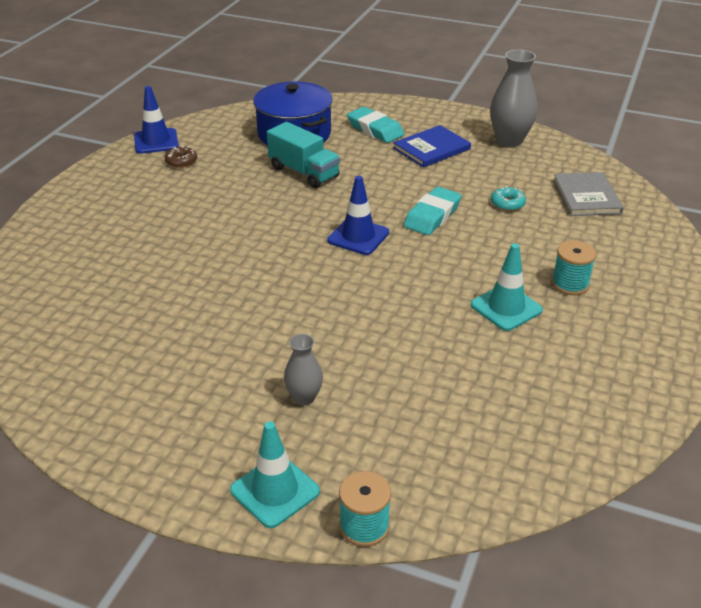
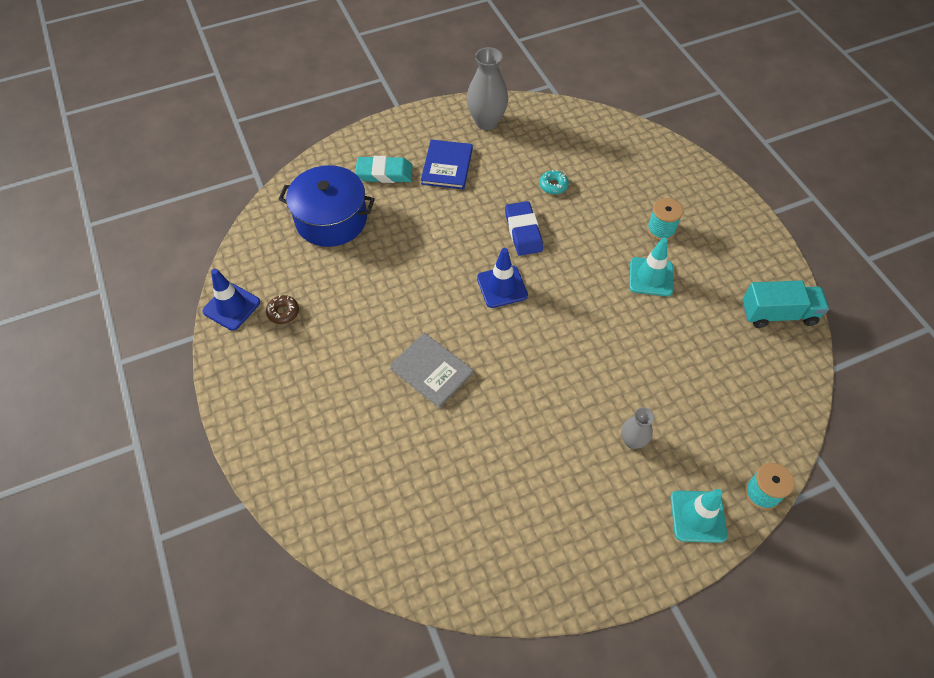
camera: 45 degrees left, 20 degrees up
(304, 172) = (390, 254): turquoise truck -> turquoise truck (778, 314)
(432, 216) = (523, 231): turquoise eraser -> blue eraser
(586, 196) = (589, 145): grey book -> grey book (431, 371)

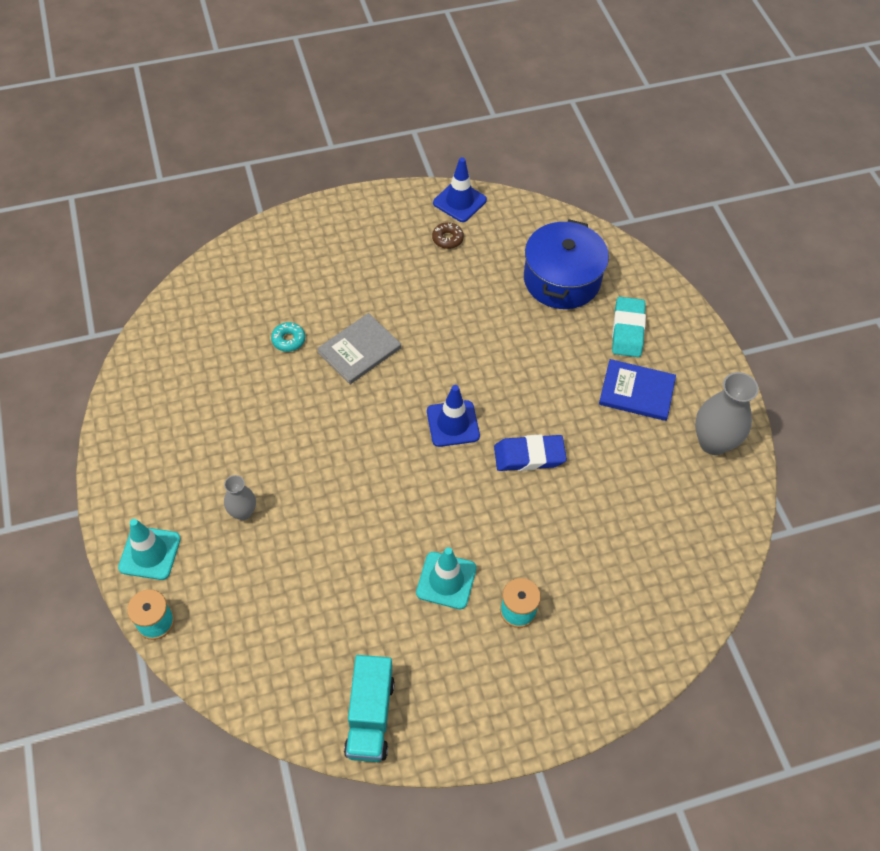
camera: 95 degrees right, 0 degrees up
(553, 185) = (600, 500): turquoise donut -> turquoise donut (288, 340)

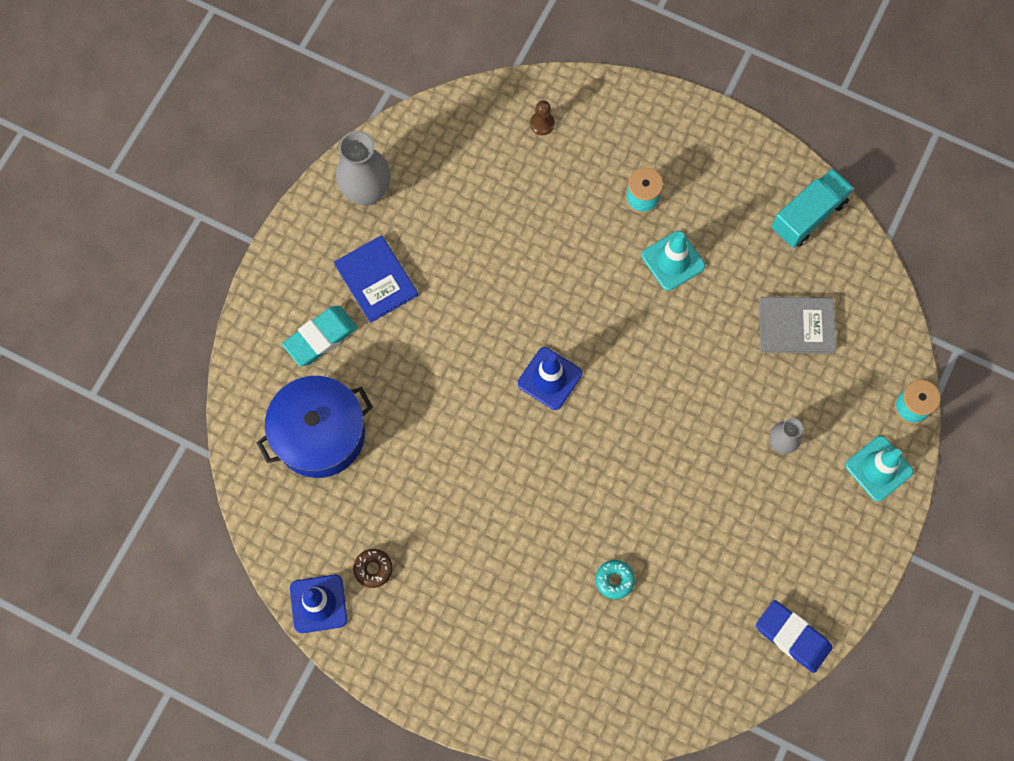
camera: 135 degrees left, 15 degrees up
(359, 350) = (562, 515): grey book -> grey book (796, 326)
(529, 456) = (517, 301): blue eraser -> blue eraser (792, 637)
(655, 603) = (542, 124): none -> brown pawn

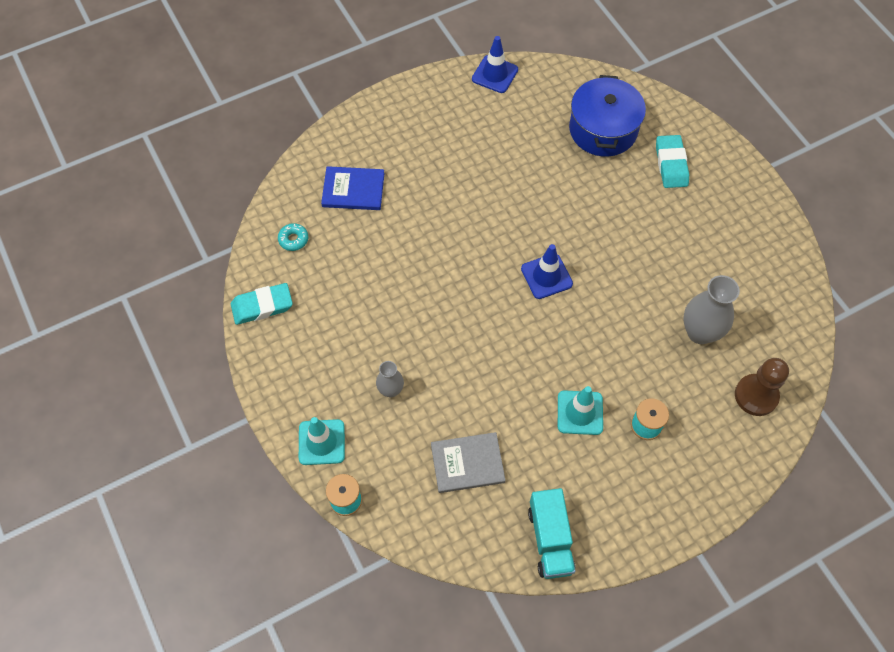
camera: 125 degrees right, 10 degrees down
(367, 192) = (768, 249): grey vase -> grey vase (700, 332)
(373, 569) = (494, 111): brown donut -> none
(376, 280) = (693, 217): blue book -> blue book (353, 190)
(542, 124) = (756, 396): brown pawn -> brown pawn, size x1.90
(614, 580) = (383, 229): turquoise donut -> turquoise donut (293, 239)
(792, 637) = (262, 306): blue eraser -> turquoise eraser
(796, 326) = (467, 463): grey book -> grey book turned 45 degrees clockwise

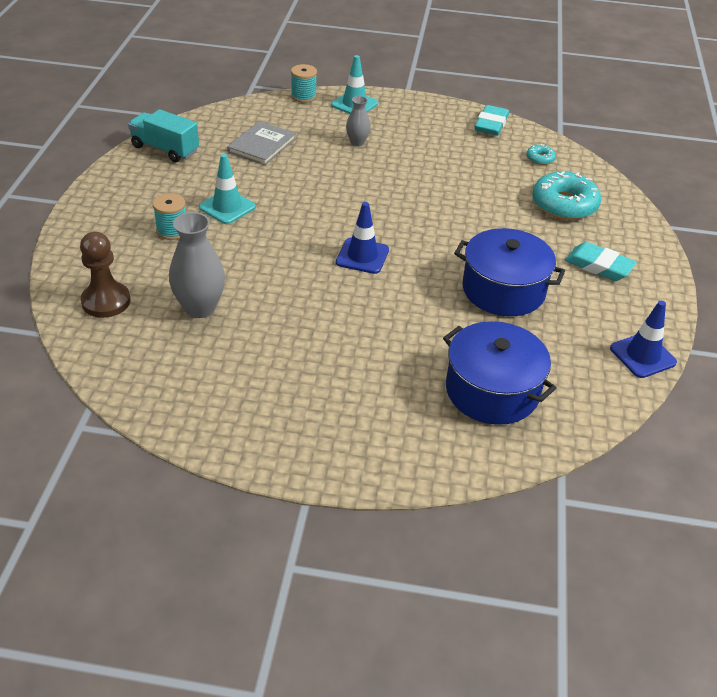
camera: 125 degrees right, 20 degrees down
(353, 190) = (564, 204): blue book -> turquoise donut
(500, 173) = (503, 290): none -> blue pot
(671, 164) = (394, 413): turquoise eraser -> turquoise eraser (599, 266)

